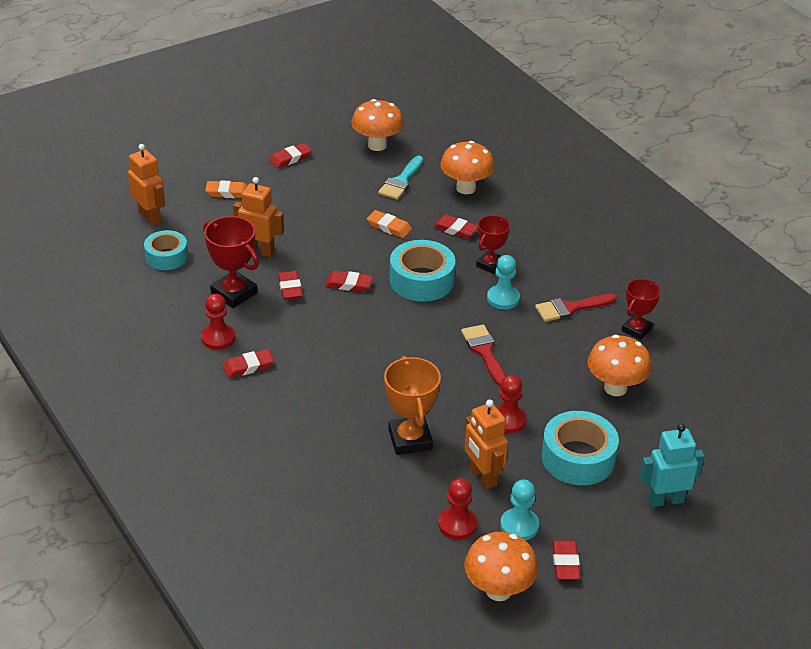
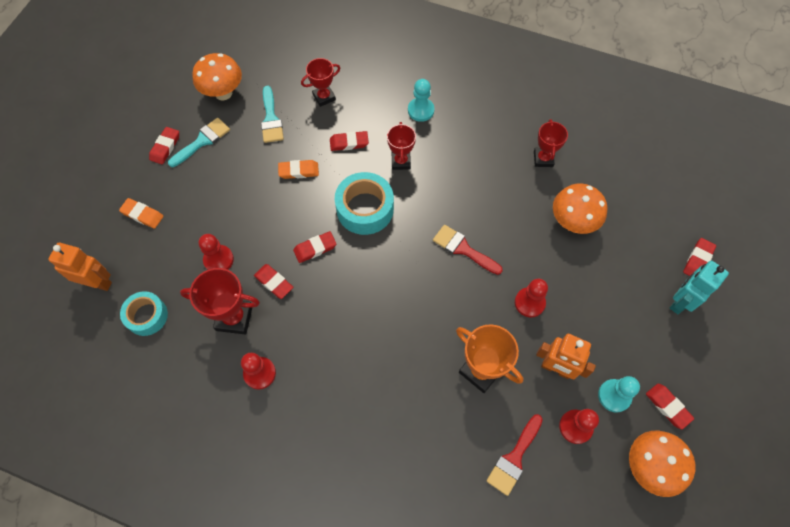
camera: 35 degrees left, 25 degrees up
(227, 192) = (142, 215): orange eraser -> orange eraser turned 60 degrees clockwise
(248, 366) = (307, 386): red eraser -> red eraser (698, 260)
(259, 251) = (218, 260): orange robot -> red pawn
(326, 168) = (202, 141): none -> turquoise brush
(466, 188) = (324, 97): orange mushroom -> red trophy
(503, 298) = (435, 189): turquoise pawn -> turquoise pawn (421, 110)
(570, 308) = (486, 167): red brush -> red brush (514, 458)
(578, 458) = (600, 304): turquoise tape -> none

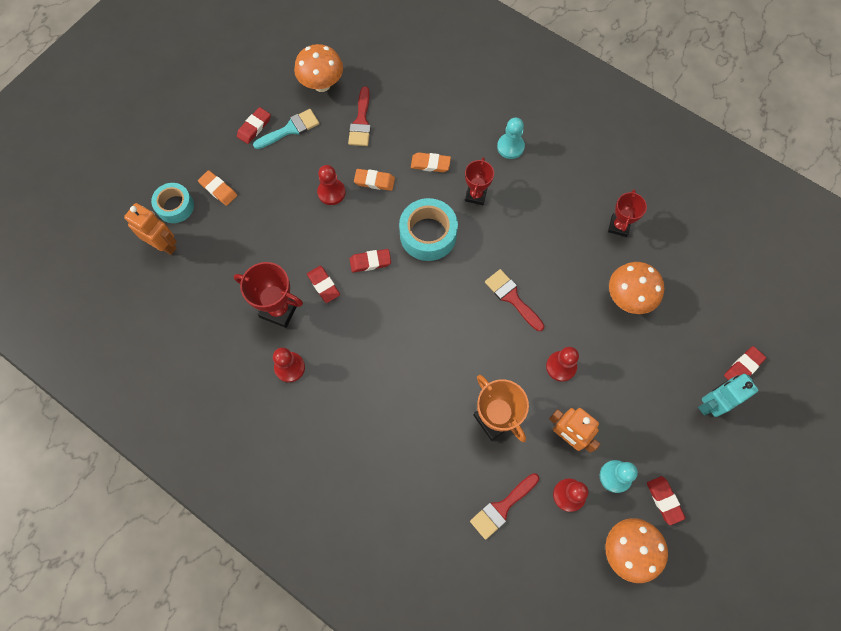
camera: 15 degrees right, 5 degrees up
(147, 316) = (201, 288): turquoise tape -> turquoise tape (175, 206)
(218, 260) = (278, 250): red pawn -> red pawn (331, 192)
(271, 119) = (361, 122): turquoise brush -> red brush
(324, 97) = (418, 111): red trophy -> none
(349, 143) = (430, 164): red eraser -> orange eraser

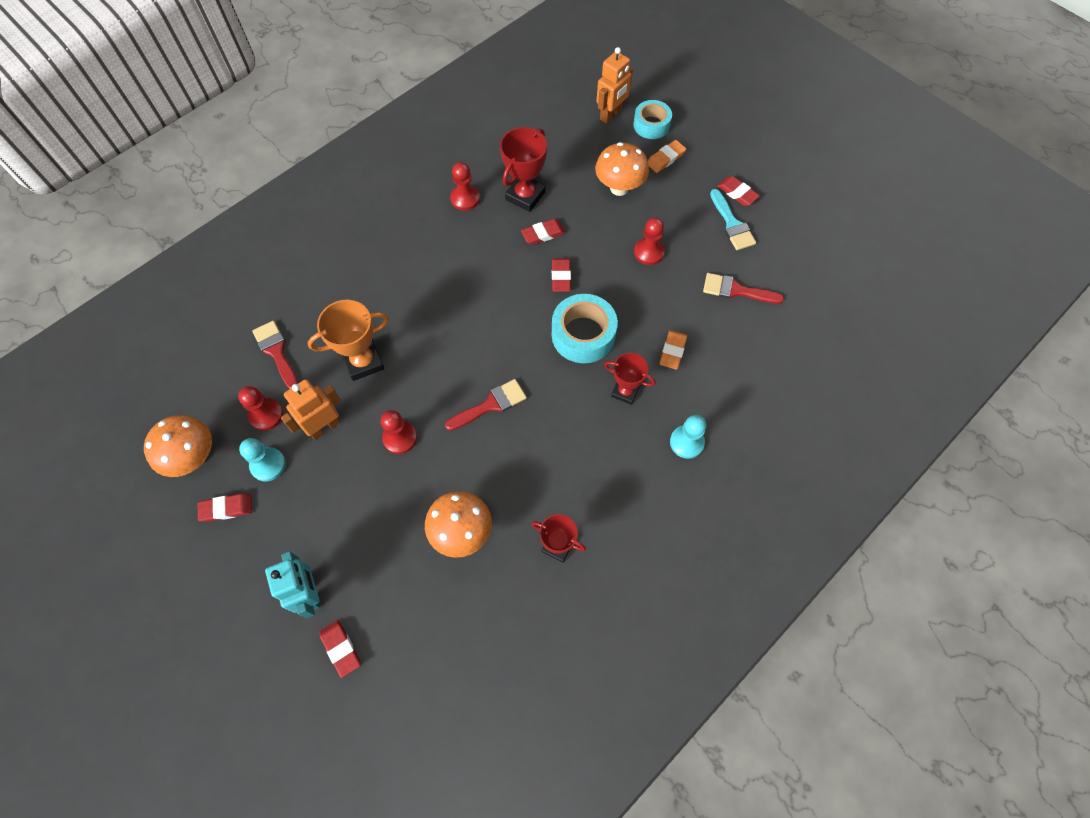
camera: 100 degrees right, 5 degrees down
(322, 84) = (789, 259): orange mushroom -> orange mushroom (619, 188)
(374, 181) = (657, 293): orange eraser -> none

